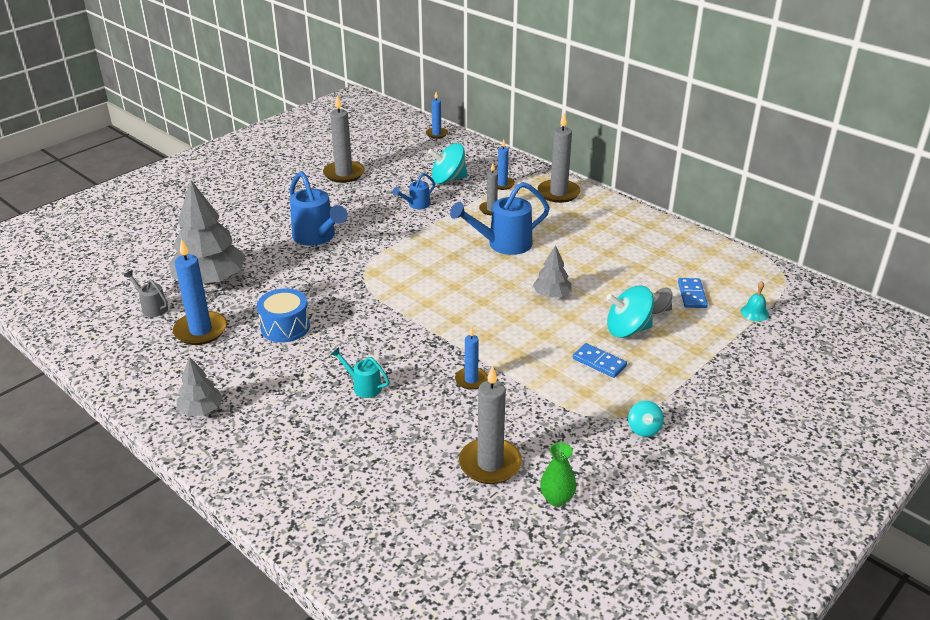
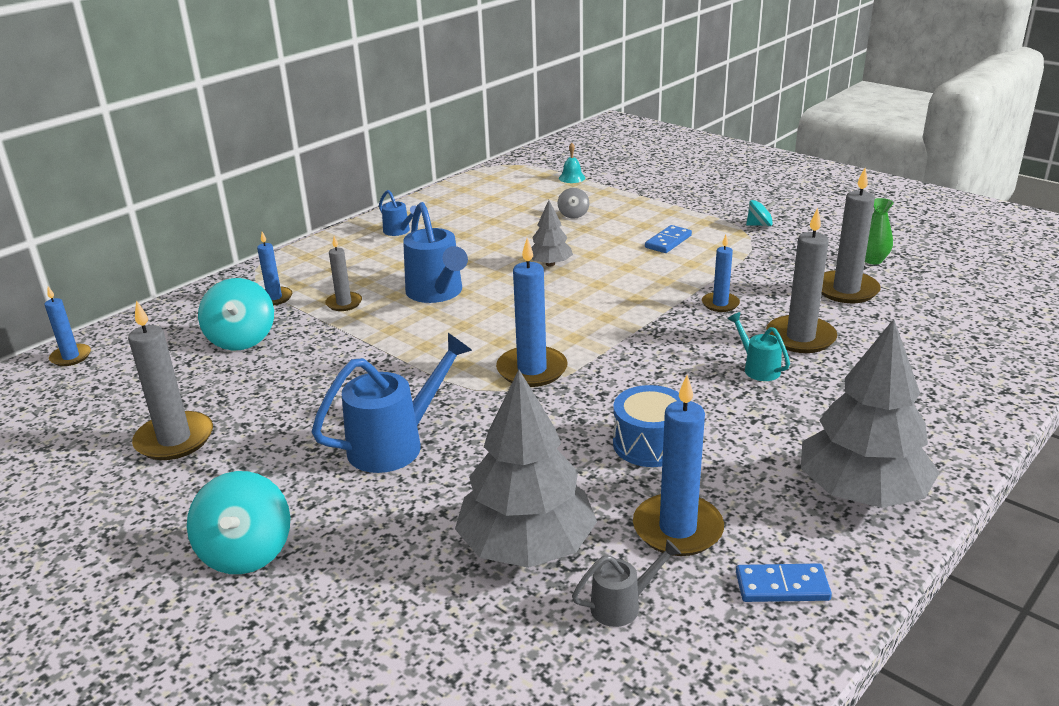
camera: 90 degrees left, 5 degrees down
(152, 308) = (622, 605): grey watering can -> grey watering can turned 150 degrees counterclockwise
(201, 410) = (862, 492): grey tree -> grey tree, size x1.95
(363, 386) = (758, 368): turquoise watering can -> turquoise watering can turned 120 degrees clockwise
(386, 284) = (532, 370): none -> blue candle
(416, 205) = (313, 361): blue watering can -> blue watering can (399, 231)
(558, 193) = (313, 261): grey candle -> grey candle (800, 337)
(627, 330) = (610, 228): turquoise spinning top -> turquoise spinning top (246, 552)
(691, 295) = (544, 200): blue domino -> blue domino (782, 586)

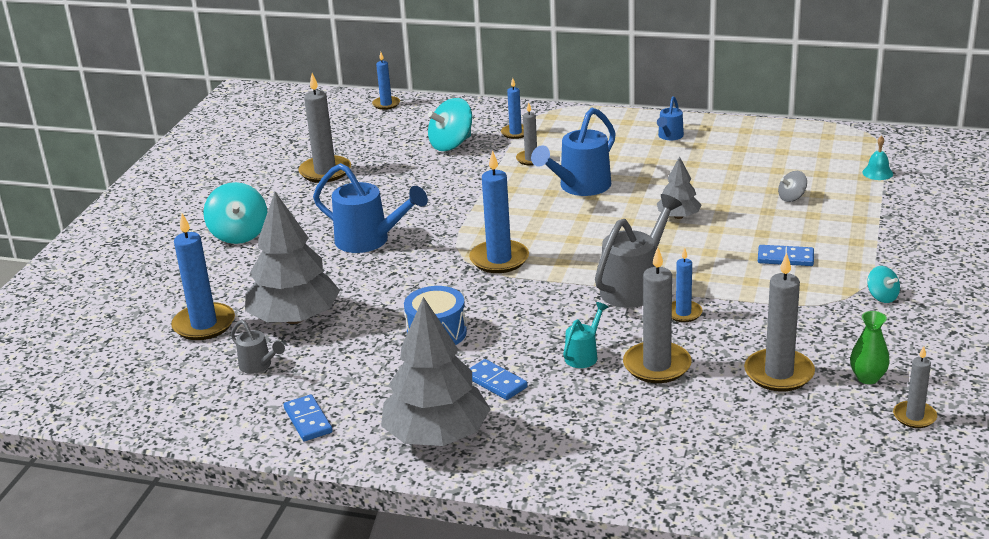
camera: 65 degrees right, 0 degrees up
(246, 552) = (239, 234): turquoise spinning top -> turquoise spinning top turned 75 degrees counterclockwise
(655, 314) = (634, 287): none -> grey watering can
(677, 529) = (344, 367): blue candle -> blue candle (204, 324)
(776, 429) = (495, 382): none -> blue domino
(935, 259) = (914, 416): none -> grey candle

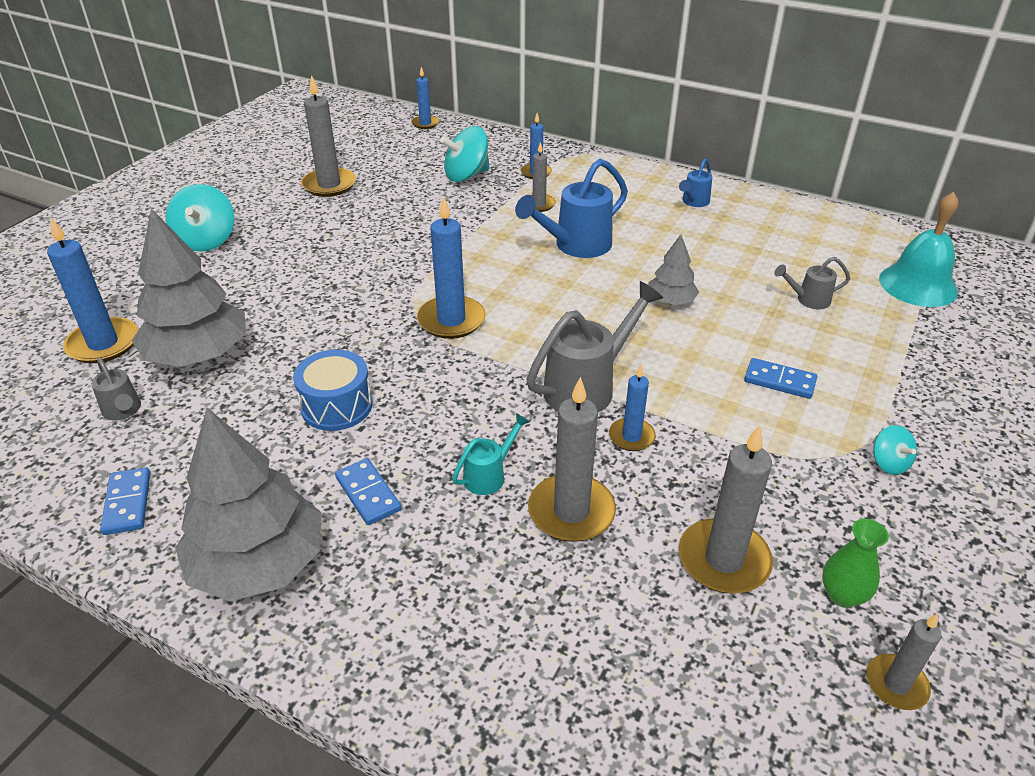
camera: 10 degrees right, 10 degrees up
(369, 241) = (328, 271): blue watering can -> none
(792, 198) = (808, 300): grey spinning top -> grey watering can
(877, 173) = (918, 285): turquoise bell -> turquoise bell, size x2.14

